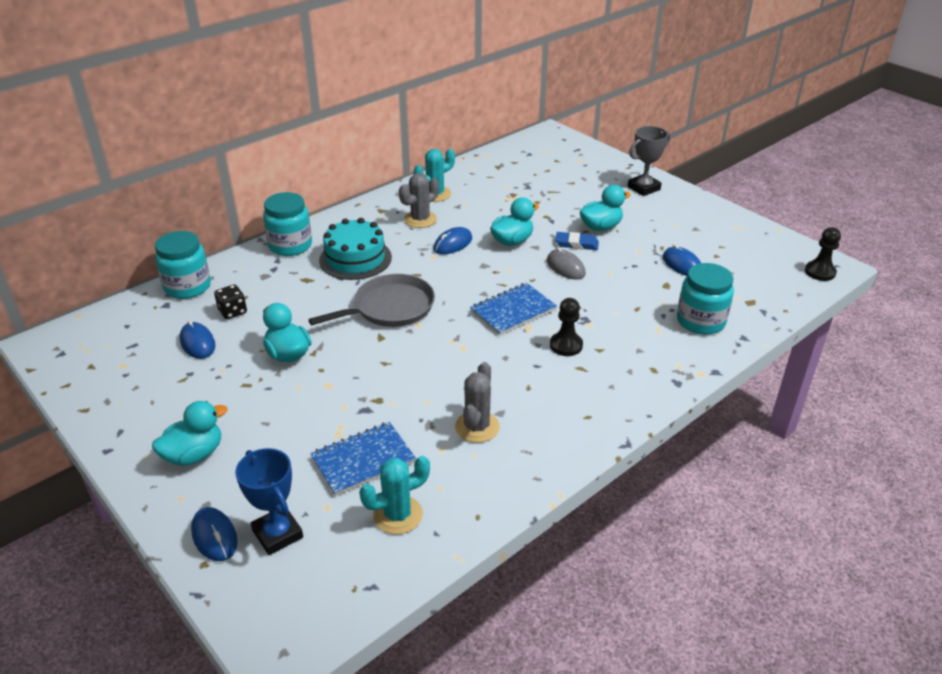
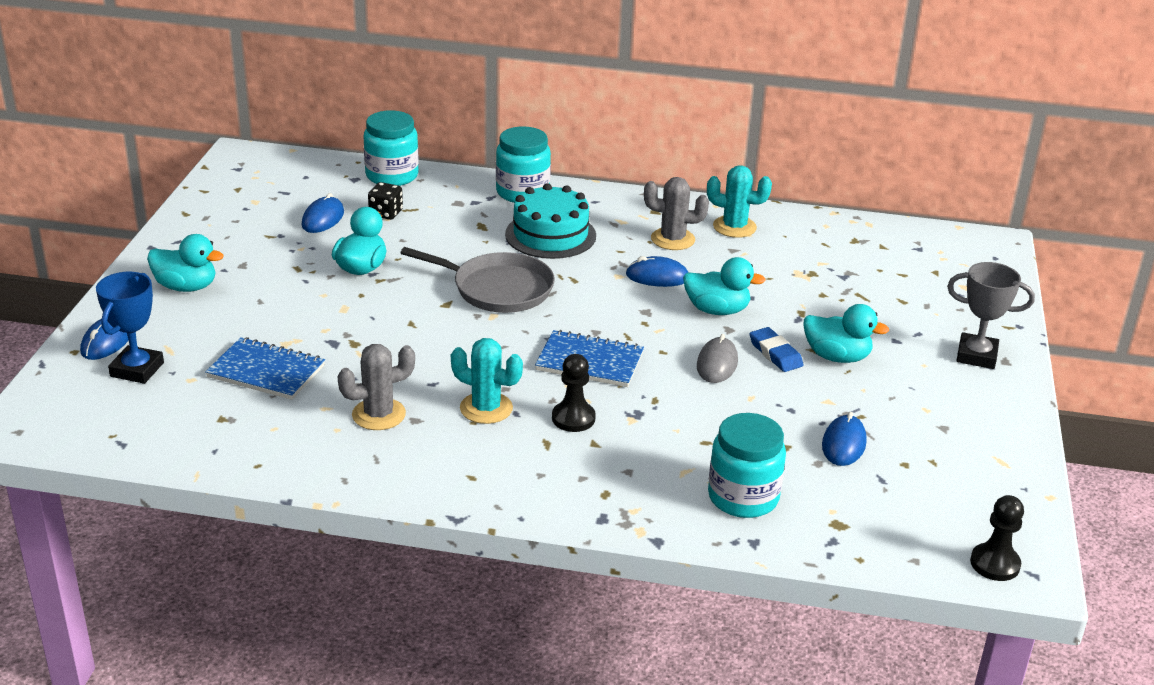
camera: 50 degrees right, 5 degrees down
(398, 515) = (216, 420): turquoise cactus -> turquoise cactus (486, 408)

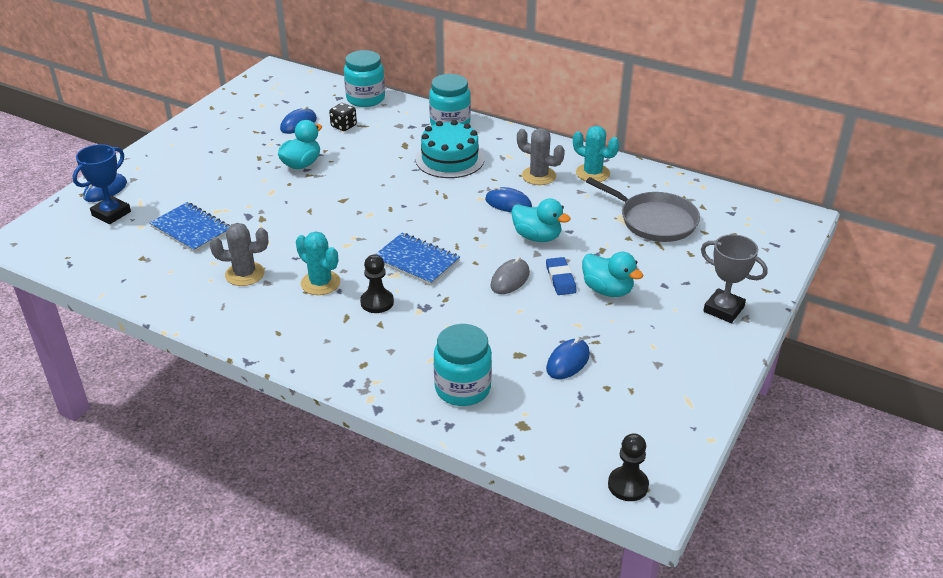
camera: 20 degrees right, 5 degrees up
(186, 287) = (179, 160): turquoise duck -> none
(498, 289) = (386, 194): grey pan -> grey pan (654, 221)

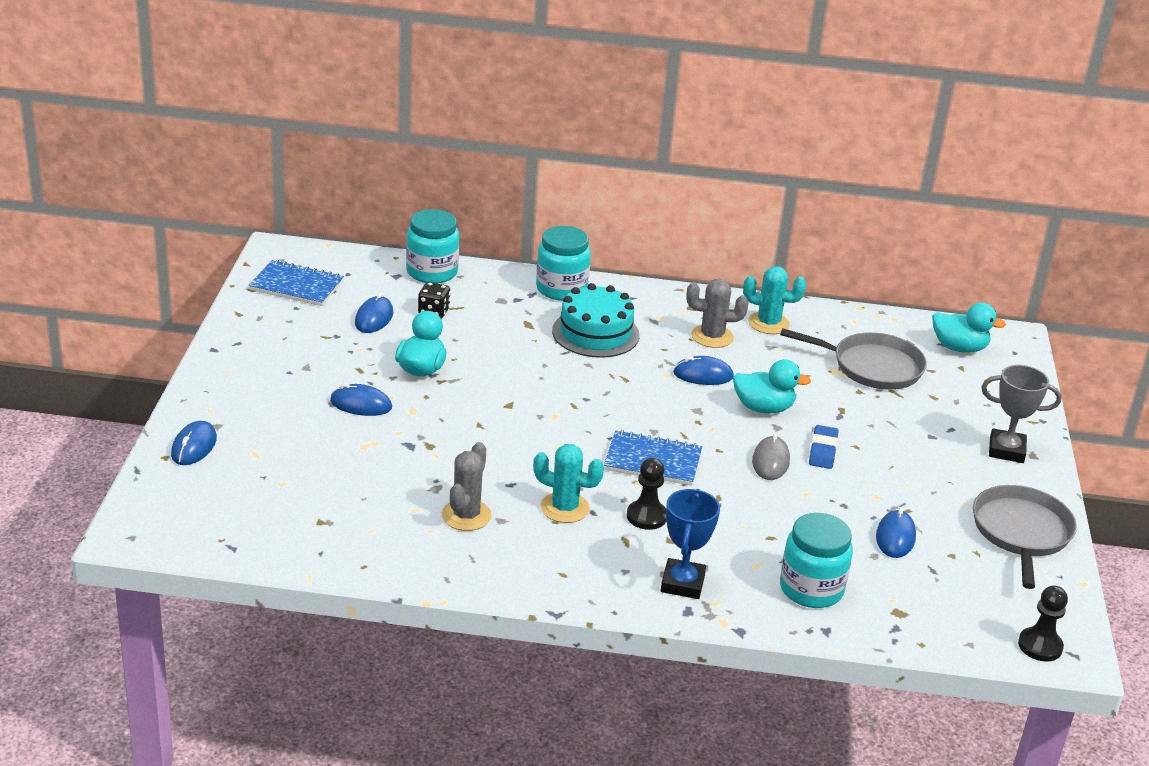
camera: 25 degrees left, 5 degrees down
(111, 213) = (229, 474): blue trophy -> blue trophy (682, 583)
(191, 229) = (352, 474): blue notebook -> blue notebook (296, 286)
(239, 181) = (361, 404): none -> blue mouse
(245, 274) = (466, 515): grey cactus -> grey cactus turned 45 degrees counterclockwise
(560, 279) = (823, 450): blue eraser -> blue eraser turned 45 degrees clockwise
(607, 290) = (879, 453): turquoise duck -> turquoise duck (959, 348)
(685, 382) = (1021, 532): none -> grey pan

